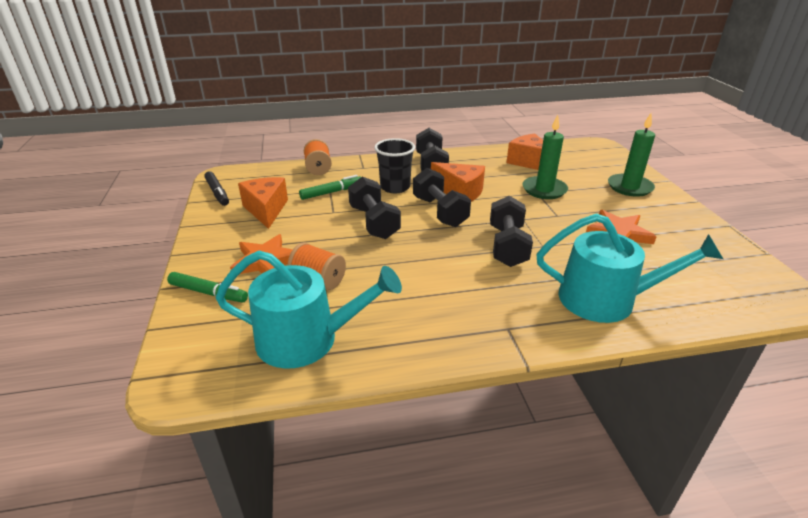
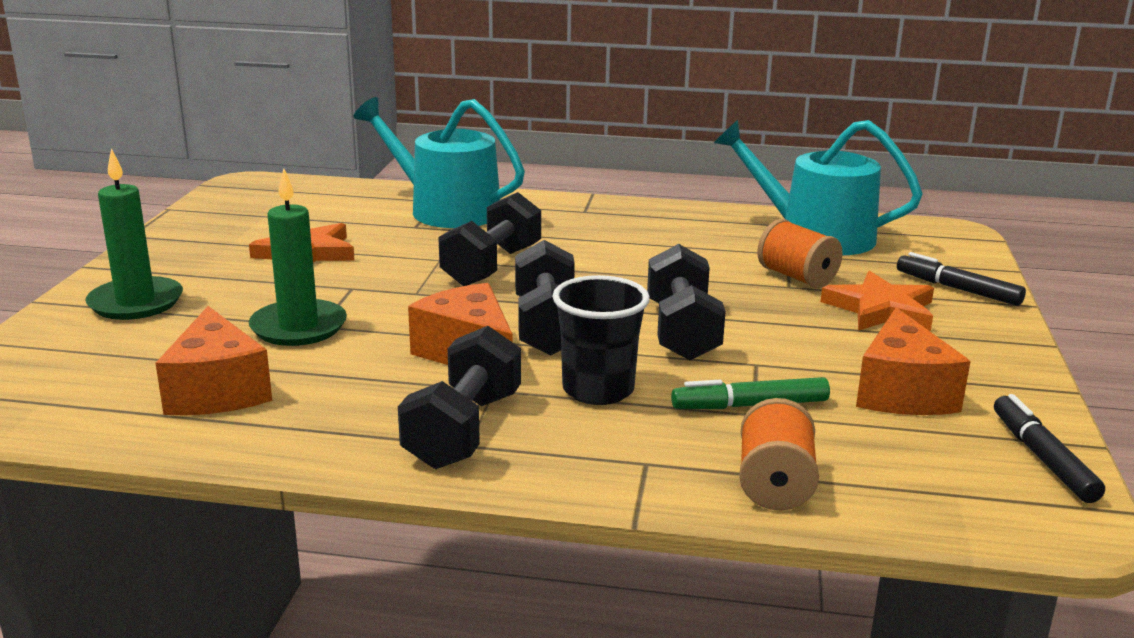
camera: 160 degrees left, 10 degrees down
(208, 293) = (957, 289): green marker -> black marker

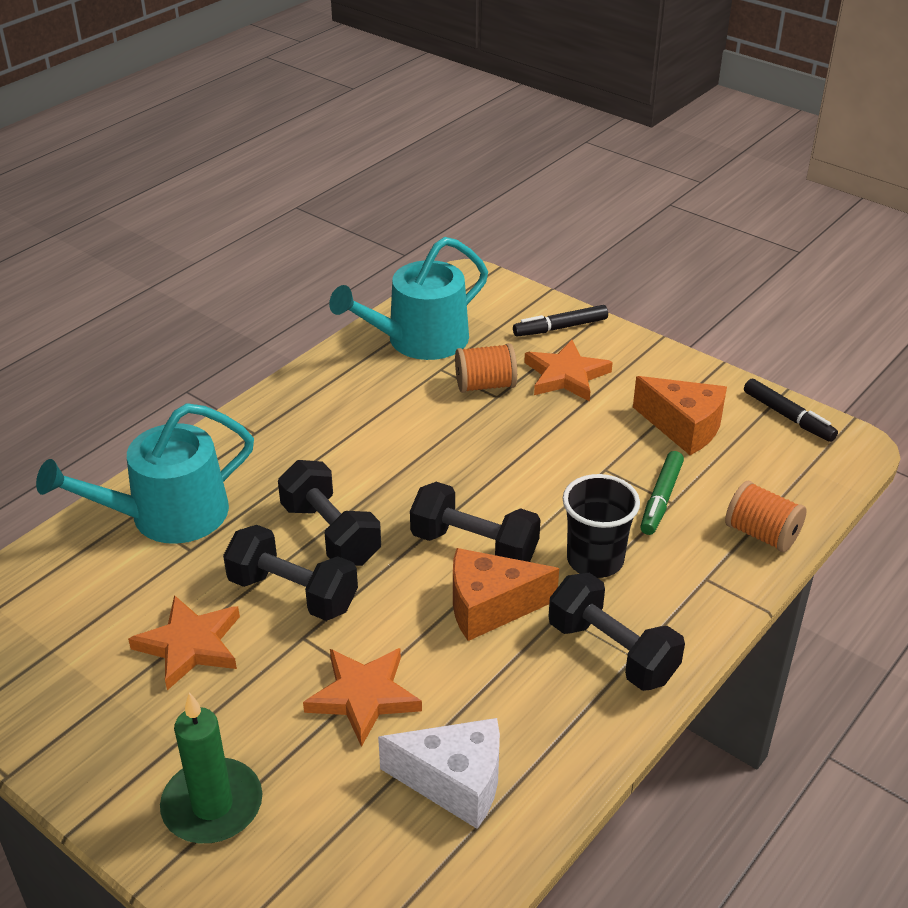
camera: 60 degrees left, 15 degrees up
(217, 390) = (454, 782): orange cheese -> white cheese
(298, 327) = (364, 696): green candle -> orange star
(682, 331) = (532, 481): black dumbbell -> black dumbbell (293, 593)
(1042, 458) = (788, 417): black marker -> black marker turned 150 degrees counterclockwise

